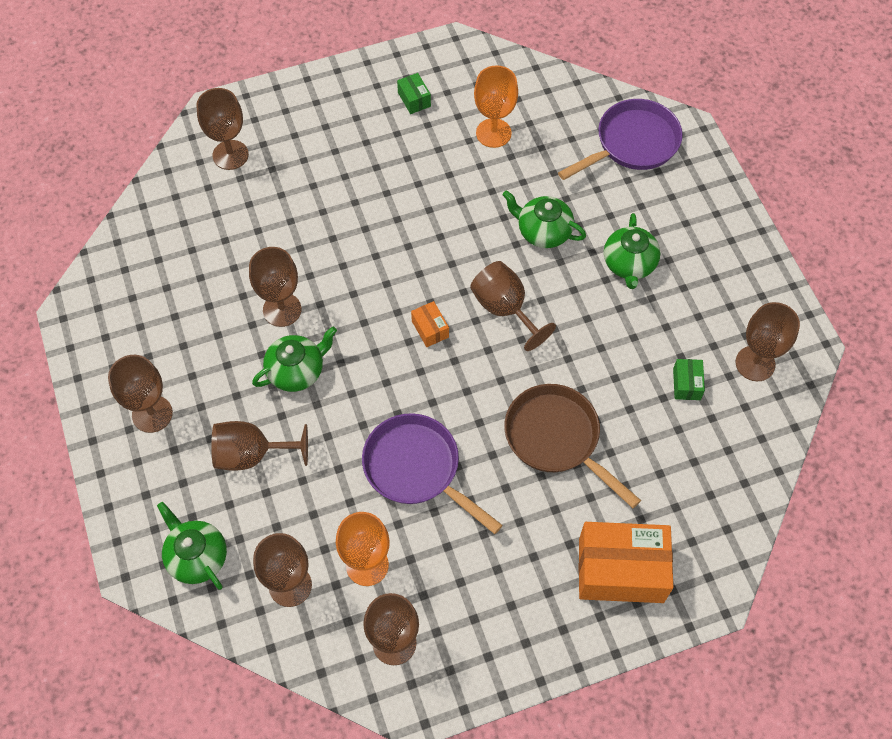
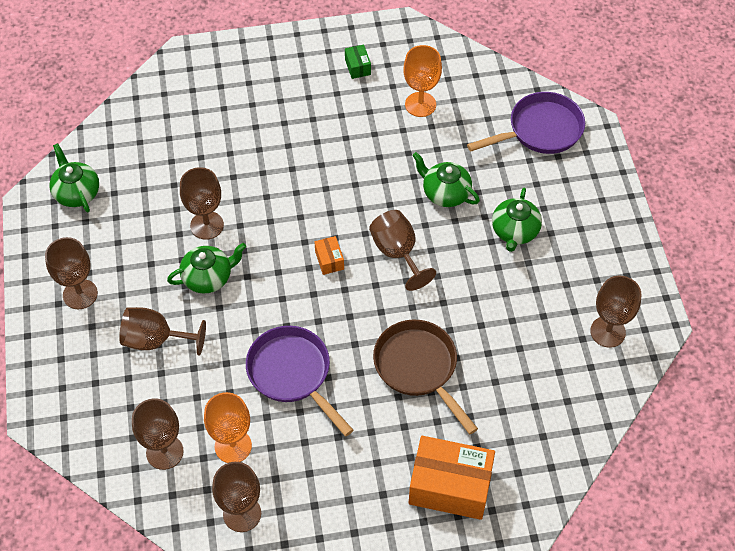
camera: 10 degrees right, 5 degrees down
(197, 557) = (92, 416): green teapot -> green teapot (77, 193)
(230, 155) = (191, 92): brown goblet -> none
(686, 384) = (543, 340): green box -> none

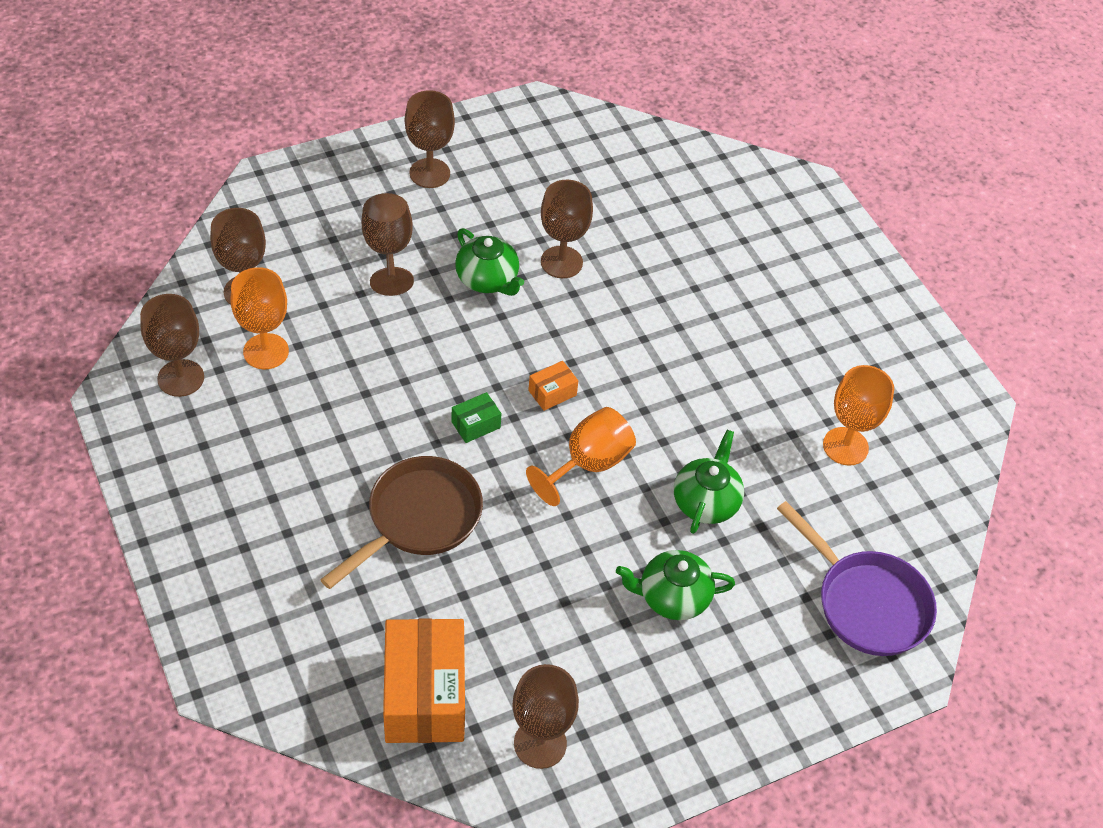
camera: 70 degrees right, 5 degrees down
(77, 193) = (564, 138): green teapot -> none
(292, 374) = (376, 388): purple pan -> none
(357, 67) = (876, 363): green box -> green box (476, 425)
(398, 253) = (588, 464): brown goblet -> orange goblet
(450, 486) = (254, 583): orange box -> orange box (425, 695)

